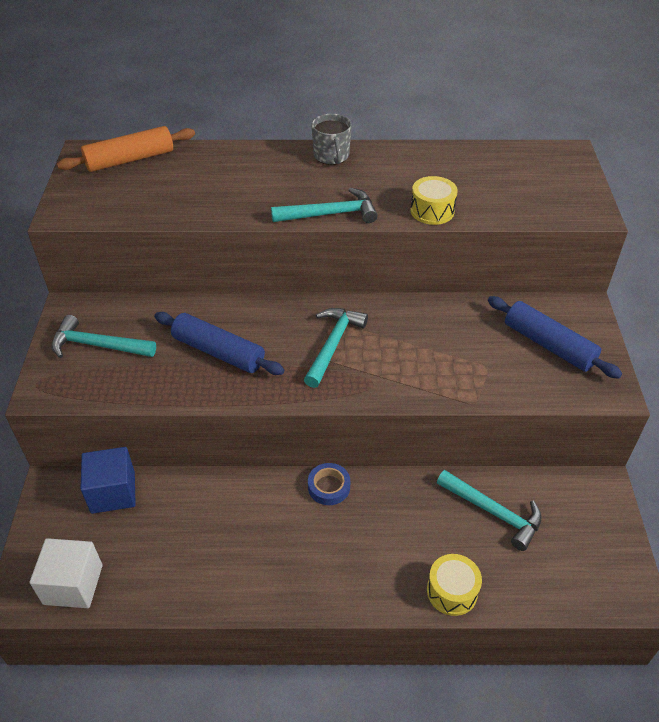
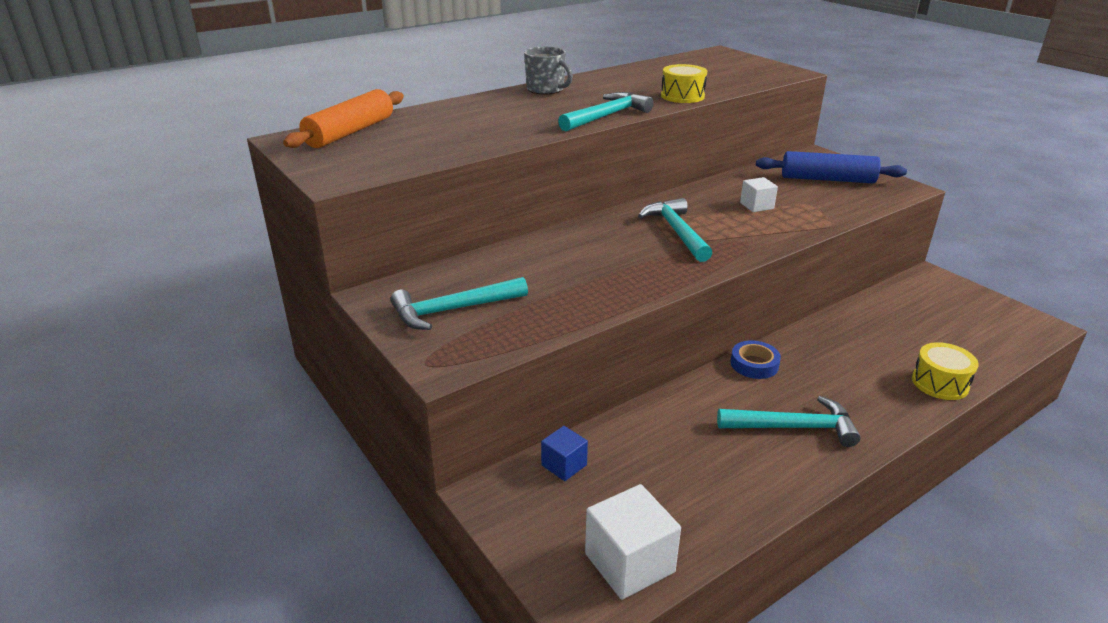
camera: 35 degrees left, 15 degrees down
(113, 492) = (564, 465): blue cube -> blue cube, size x0.57
(218, 352) = (585, 271): blue rolling pin -> none
(437, 347) = (756, 206): none -> white cube
(493, 512) = (891, 322): turquoise hammer -> turquoise hammer (793, 427)

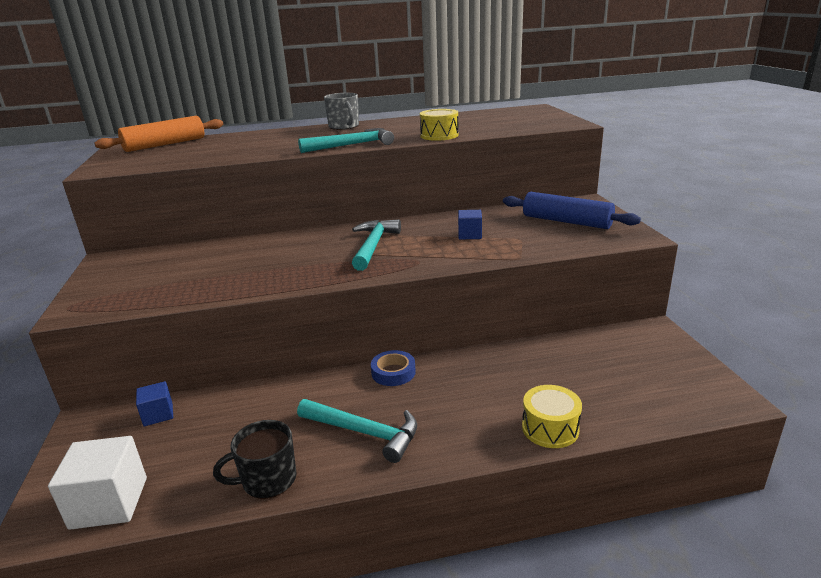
camera: 25 degrees right, 5 degrees down
(453, 310) = (137, 276): turquoise hammer -> none
(756, 206) = (470, 235): white cube -> blue cube
(758, 494) = (268, 480): none -> black mug

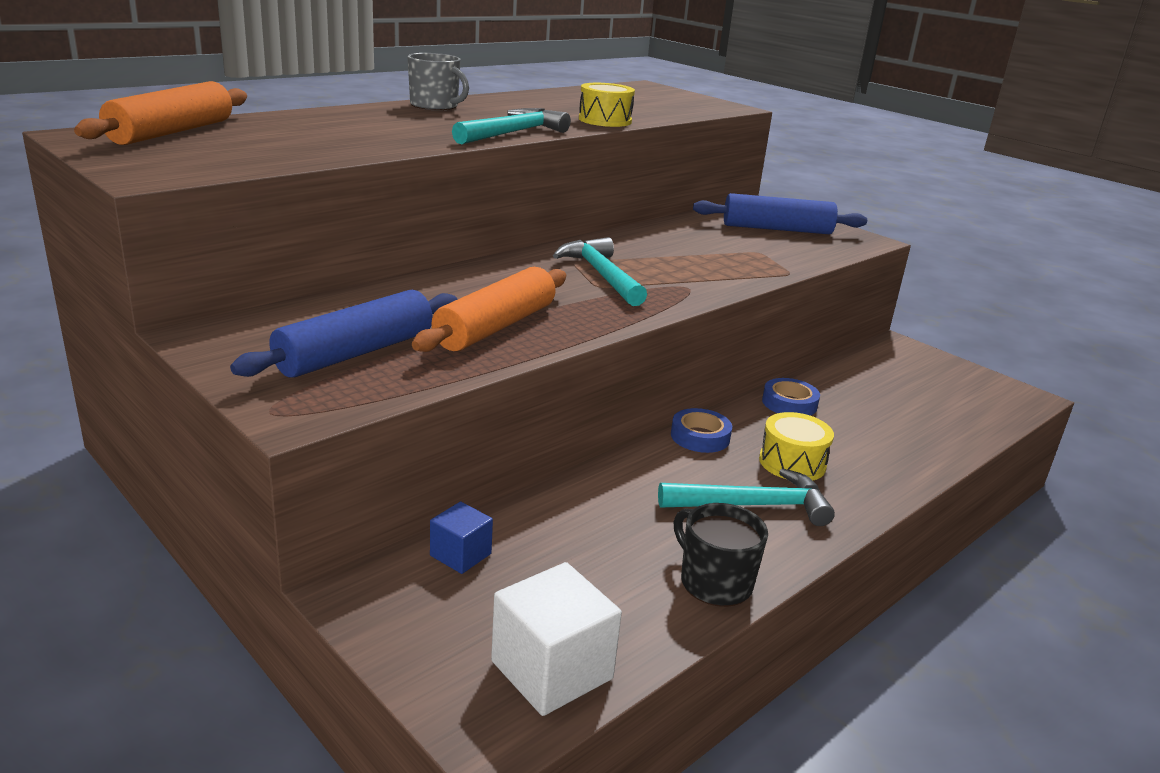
camera: 35 degrees left, 0 degrees up
(156, 279) = (355, 353): none -> blue rolling pin
(252, 274) = (496, 327): none -> orange rolling pin
(268, 480) = (714, 582): black mug -> black mug turned 105 degrees clockwise
(470, 235) = (696, 252): blue cube -> none
(493, 361) = (789, 403): none -> blue tape
(550, 428) = (920, 456): yellow drum -> yellow drum (792, 463)

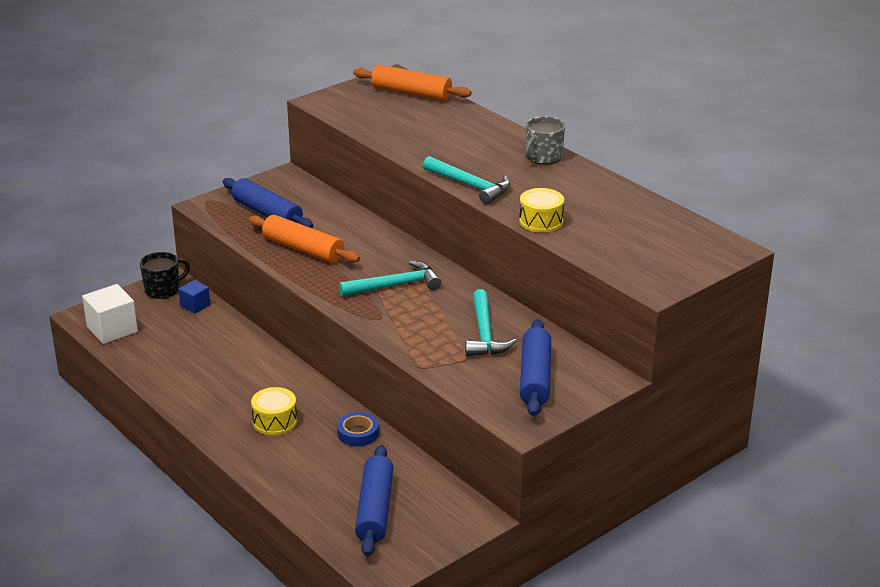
camera: 95 degrees right, 5 degrees up
(700, 436) = (308, 387): blue tape -> none
(714, 582) = (161, 377): black mug -> black mug (163, 290)
(752, 505) = (227, 398): turquoise hammer -> turquoise hammer (484, 333)
(926, 397) = (374, 509): none -> blue rolling pin

